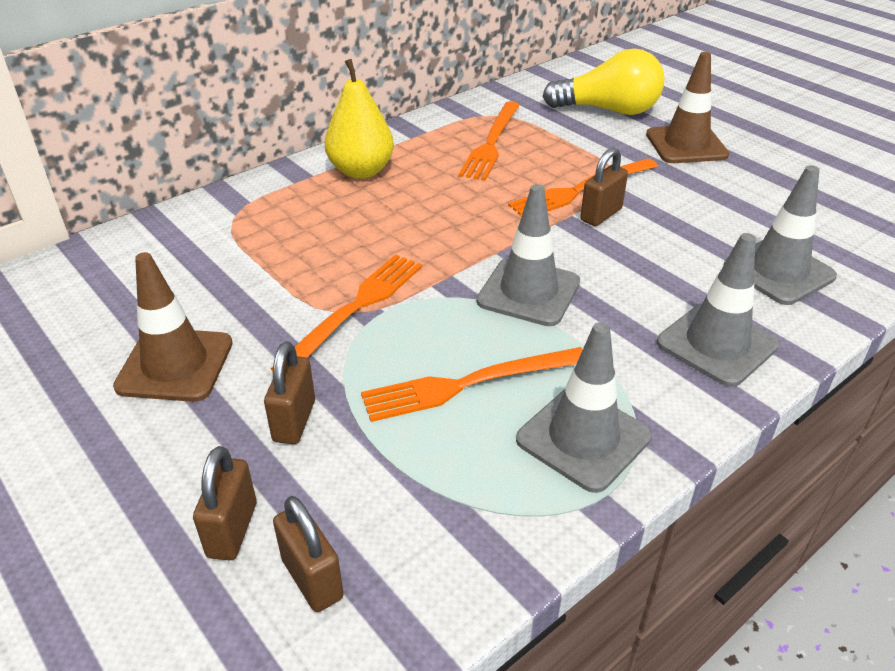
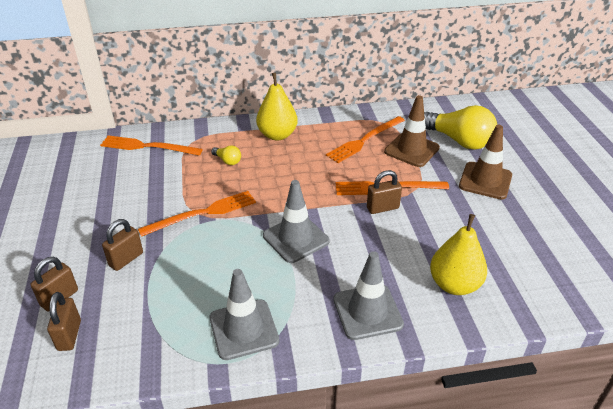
camera: 30 degrees right, 0 degrees up
(175, 365) = (103, 210): brown traffic cone -> brown traffic cone (411, 150)
(320, 226) = (227, 161): none -> yellow light bulb
(468, 384) = (217, 276): orange fork -> orange fork (147, 146)
(778, 271) = (454, 284): grey traffic cone -> yellow pear

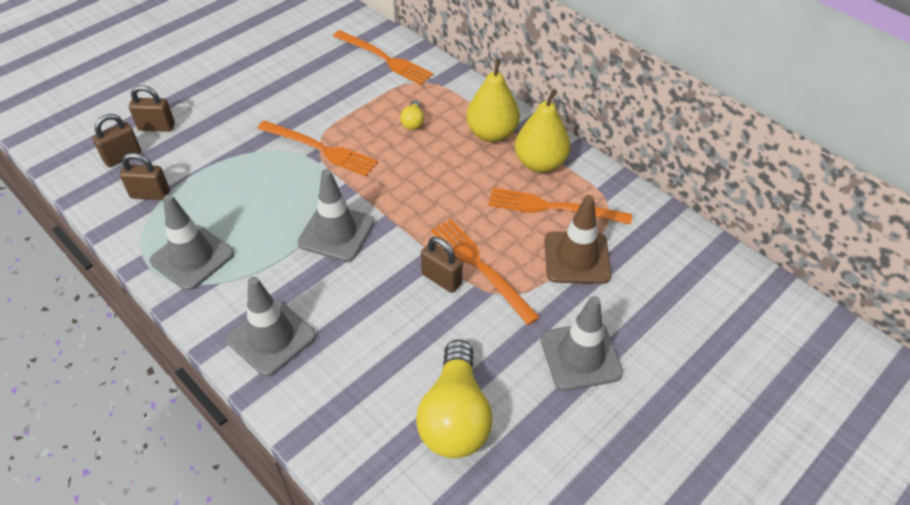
camera: 55 degrees right, 10 degrees up
(126, 259) = (225, 137): brown padlock -> brown padlock (150, 194)
(147, 146) = (384, 59): orange fork -> orange fork turned 150 degrees clockwise
(454, 284) = (362, 396): yellow pear -> yellow pear (540, 163)
(459, 141) = (643, 296): yellow light bulb -> yellow light bulb (455, 416)
(485, 181) = (580, 356): brown traffic cone -> grey traffic cone

